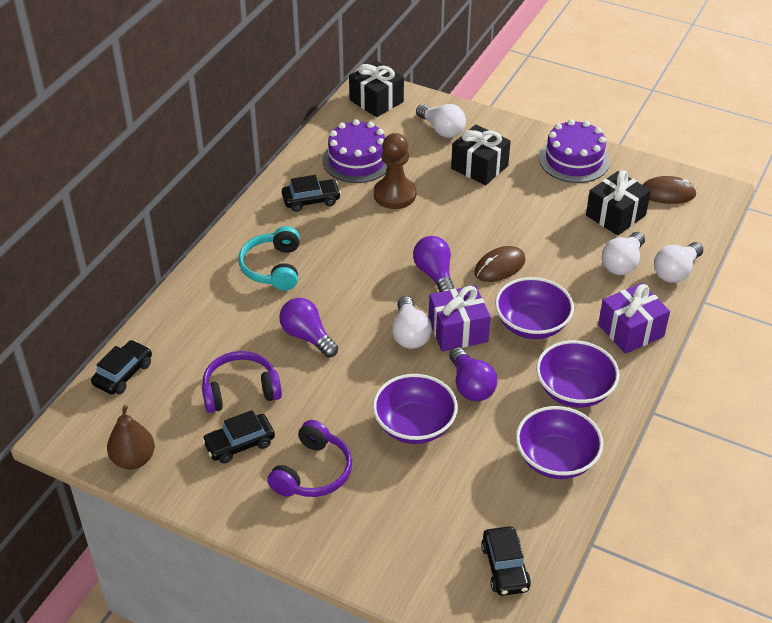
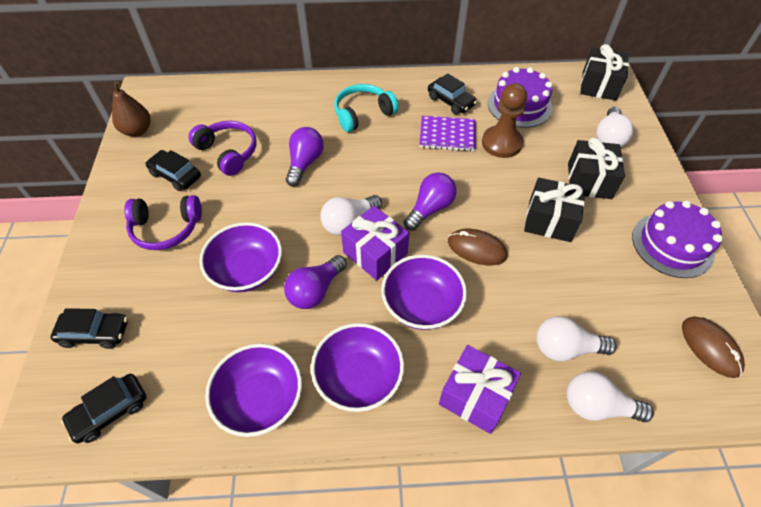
camera: 60 degrees right, 10 degrees up
(123, 374) = (212, 91): black car -> black car (95, 333)
(354, 223) = (447, 135): none -> purple notebook
(615, 215) = (629, 312): black gift -> black gift (549, 220)

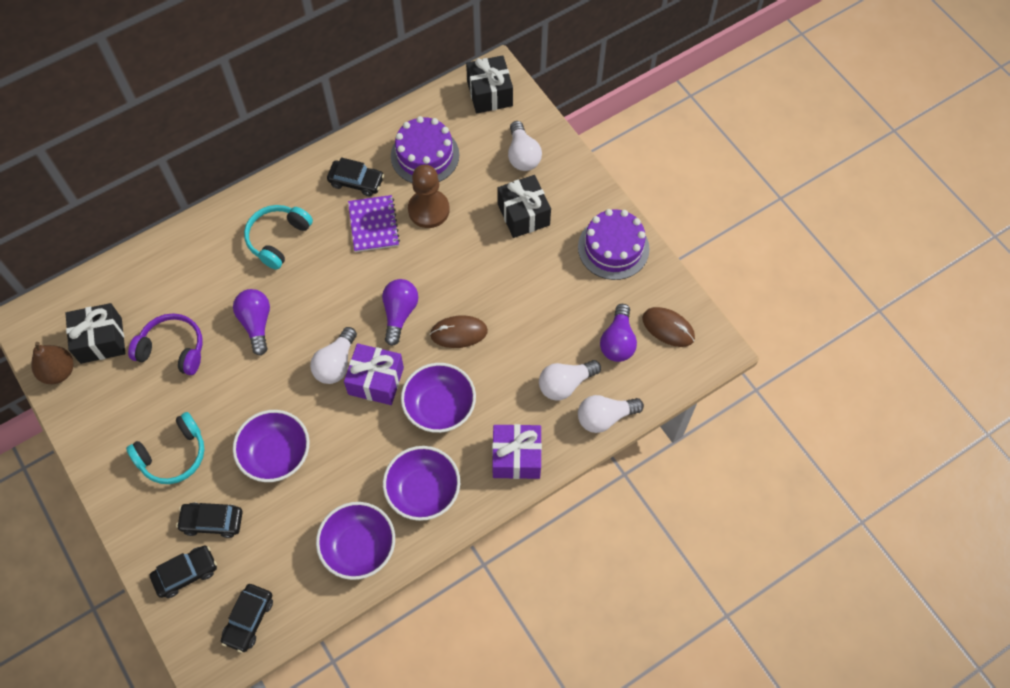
camera: 30 degrees left, 10 degrees up
(166, 228) = (173, 455): purple headphones -> turquoise headphones
(176, 175) = (139, 399): black car -> black car (212, 522)
(315, 290) = (346, 440): purple light bulb -> purple light bulb (617, 341)
(447, 135) = (373, 224): purple notebook -> purple notebook turned 75 degrees counterclockwise
(549, 220) = (506, 274): black gift -> black gift (101, 340)

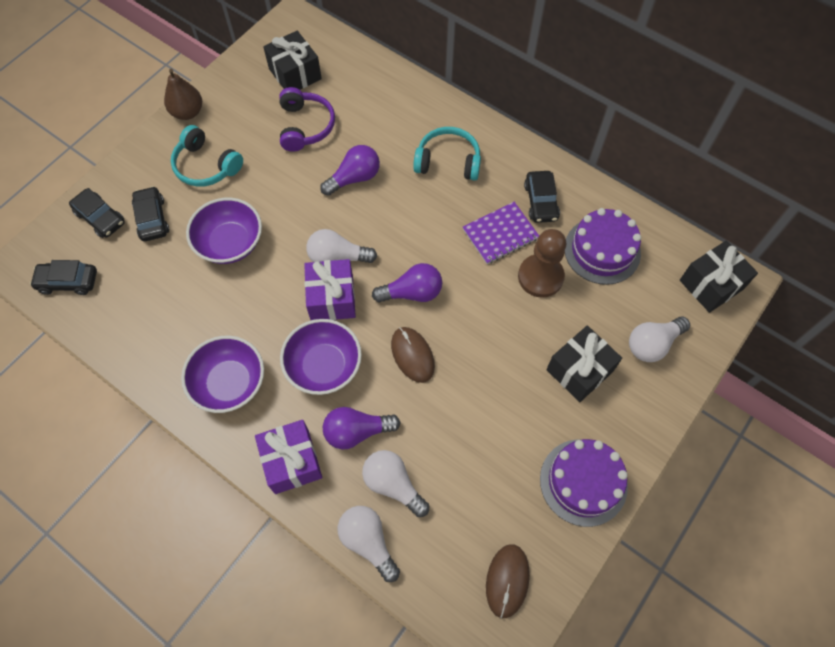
camera: 70 degrees right, 0 degrees up
(59, 371) = (256, 58): brown pear -> brown pear (187, 112)
(359, 547) = (157, 346): purple bowl -> none
(617, 341) = (466, 526): purple light bulb -> purple light bulb (356, 431)

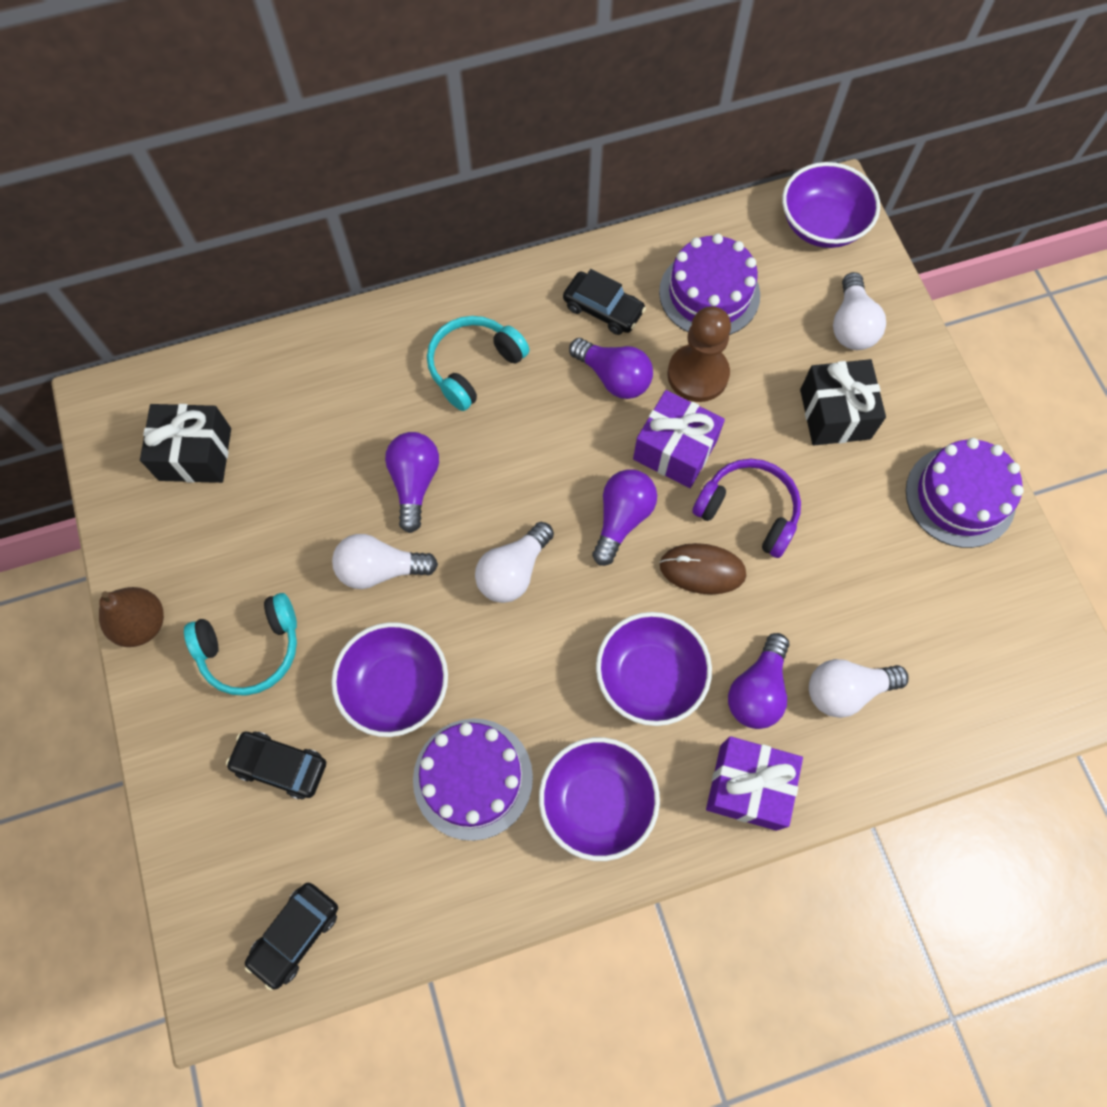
camera: 55 degrees left, 5 degrees up
(100, 218) = (224, 836): black car -> none
(203, 312) = (473, 778): none -> purple cake
(305, 126) = (290, 491): purple headphones -> purple headphones (748, 511)
(332, 298) = (565, 612): purple gift -> purple gift (675, 450)
(368, 542) = (896, 759): white light bulb -> white light bulb (380, 569)
(500, 234) = (614, 377): purple notebook -> purple light bulb
(507, 580) = (1021, 642): brown mouse -> none
(711, 285) = (822, 225): black gift -> purple bowl

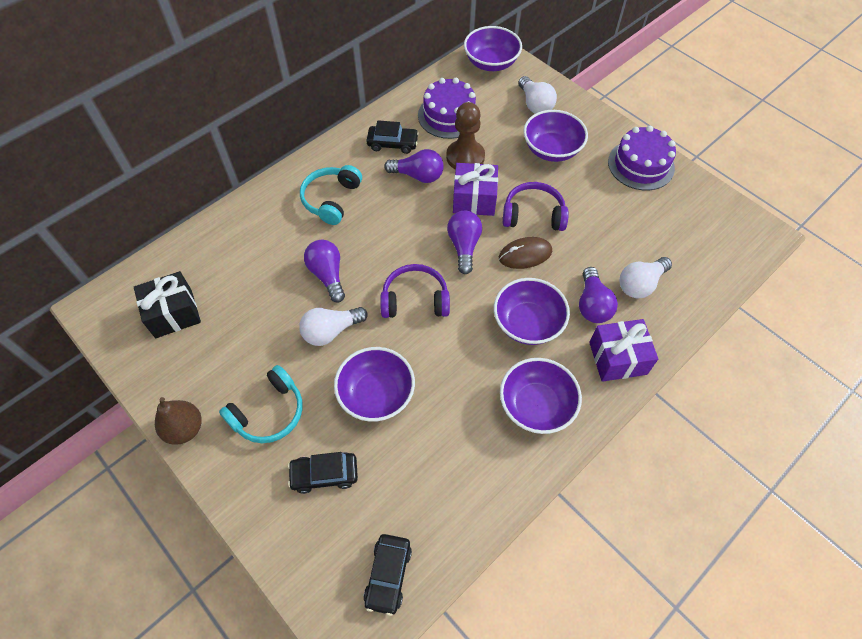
camera: 25 degrees left, 10 degrees down
(473, 778) = (453, 426): purple cake -> none
(513, 571) = (415, 299): white light bulb -> purple headphones
(835, 414) = (551, 149): black gift -> purple bowl

